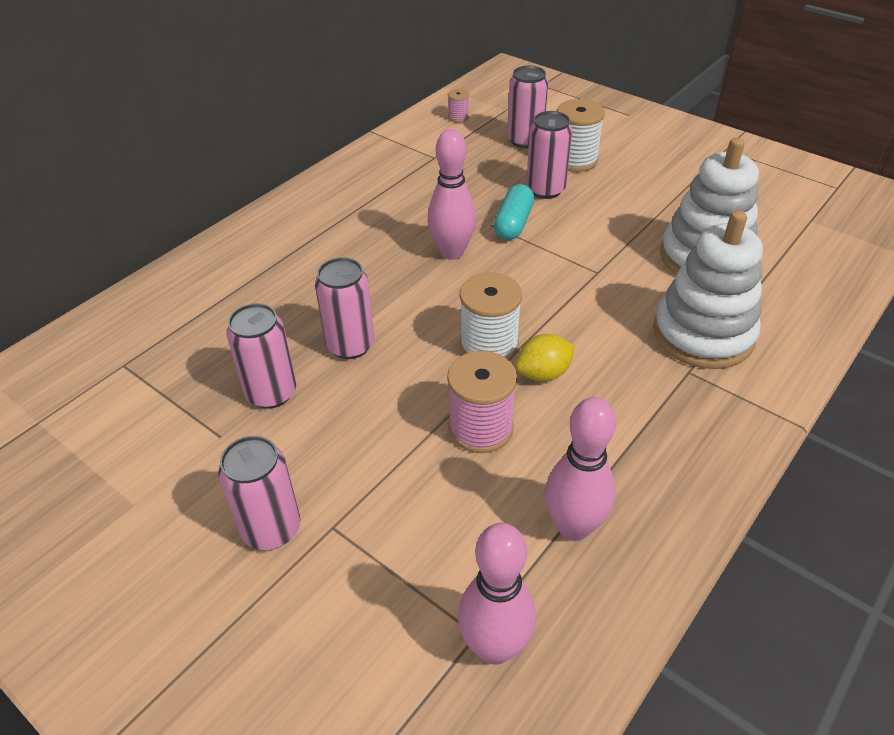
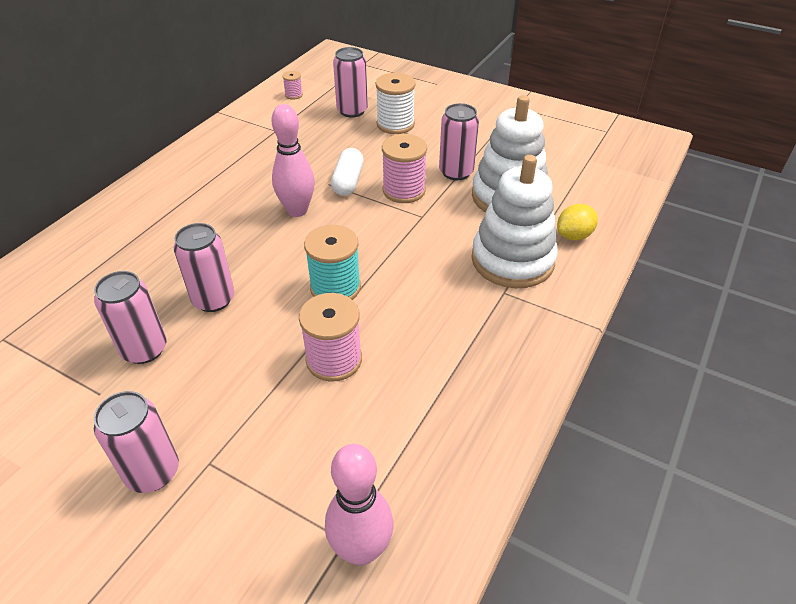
camera: 10 degrees left, 0 degrees up
(489, 345) = (335, 287): white spool -> turquoise spool
(513, 223) = (348, 181): turquoise capsule -> white capsule
(543, 373) = (384, 307): yellow lemon -> yellow lemon (574, 236)
(545, 190) = (373, 151): pink can -> pink can (456, 172)
(573, 527) = (420, 435): pink bowling pin -> none
(578, 239) = (404, 190): none -> pink spool

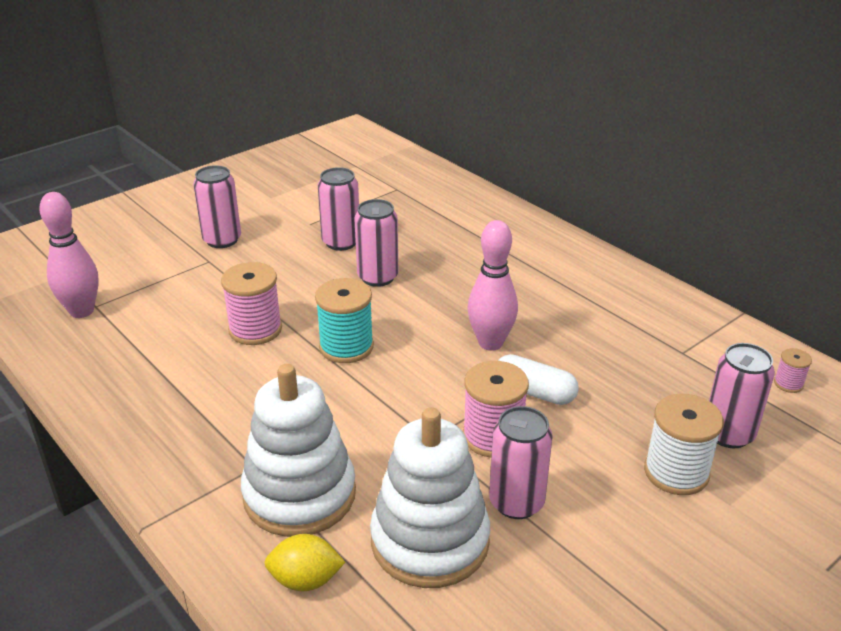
camera: 110 degrees right, 10 degrees down
(574, 236) = (305, 580): yellow lemon -> yellow lemon turned 75 degrees counterclockwise

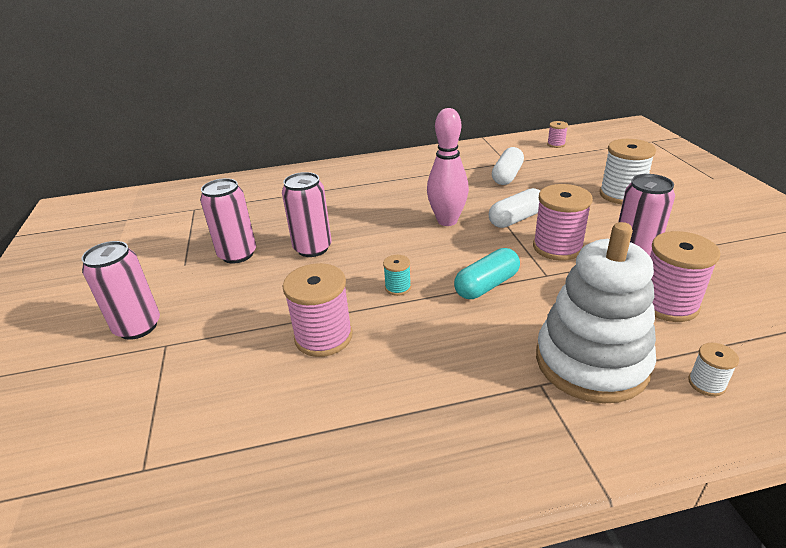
camera: 60 degrees left, 0 degrees up
(82, 311) = (139, 488): pink bowling pin -> none
(305, 580) = (706, 383): yellow lemon -> white spool
(346, 347) = (398, 287): turquoise spool -> turquoise spool, size x0.50
(384, 401) = (486, 285): none -> turquoise capsule
(430, 541) = (667, 304): white stacking toy -> pink spool
(641, 361) = (507, 176): none -> white capsule
(728, 434) = (592, 171): pink can -> none

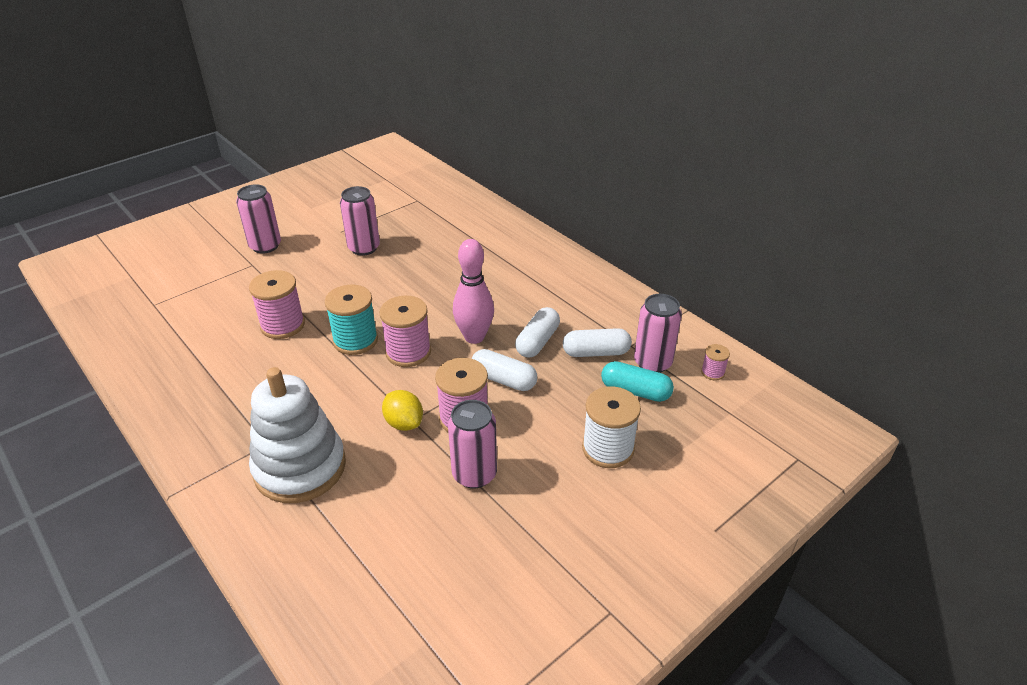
camera: 60 degrees right, 5 degrees up
(312, 248) = (390, 279): pink can -> pink can (652, 363)
(398, 287) = (355, 340): turquoise spool -> turquoise spool, size x2.00
(476, 195) = (537, 342): none -> white capsule
(486, 285) = (379, 387): turquoise capsule -> turquoise capsule (635, 391)
(549, 280) = (404, 423): none -> yellow lemon
(667, 304) = (399, 507): pink spool -> pink spool (408, 352)
(706, 383) = (295, 539): white spool -> none

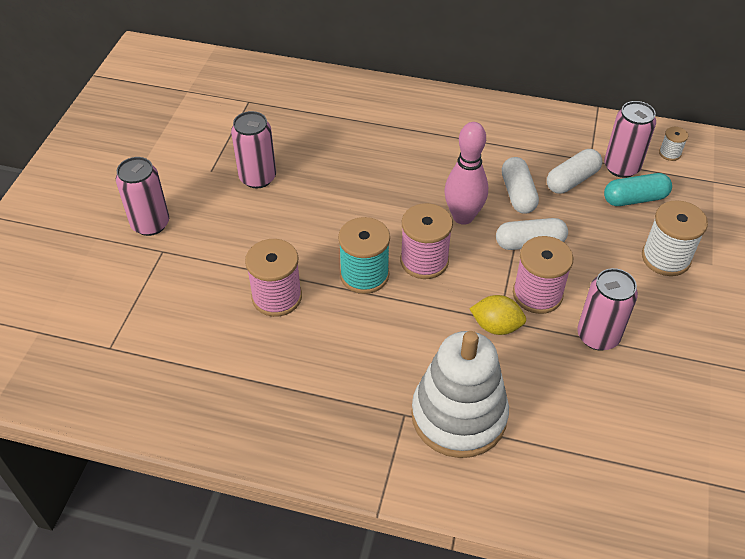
camera: 35 degrees left, 10 degrees up
(712, 372) = (670, 153): pink spool -> white spool

